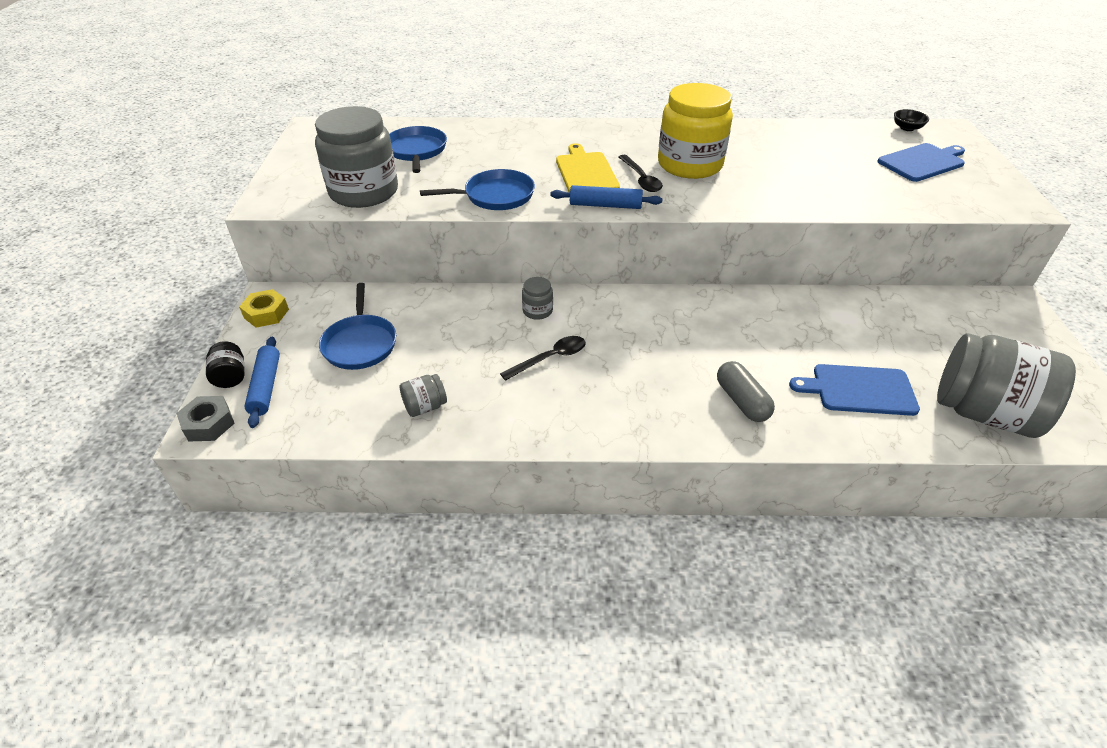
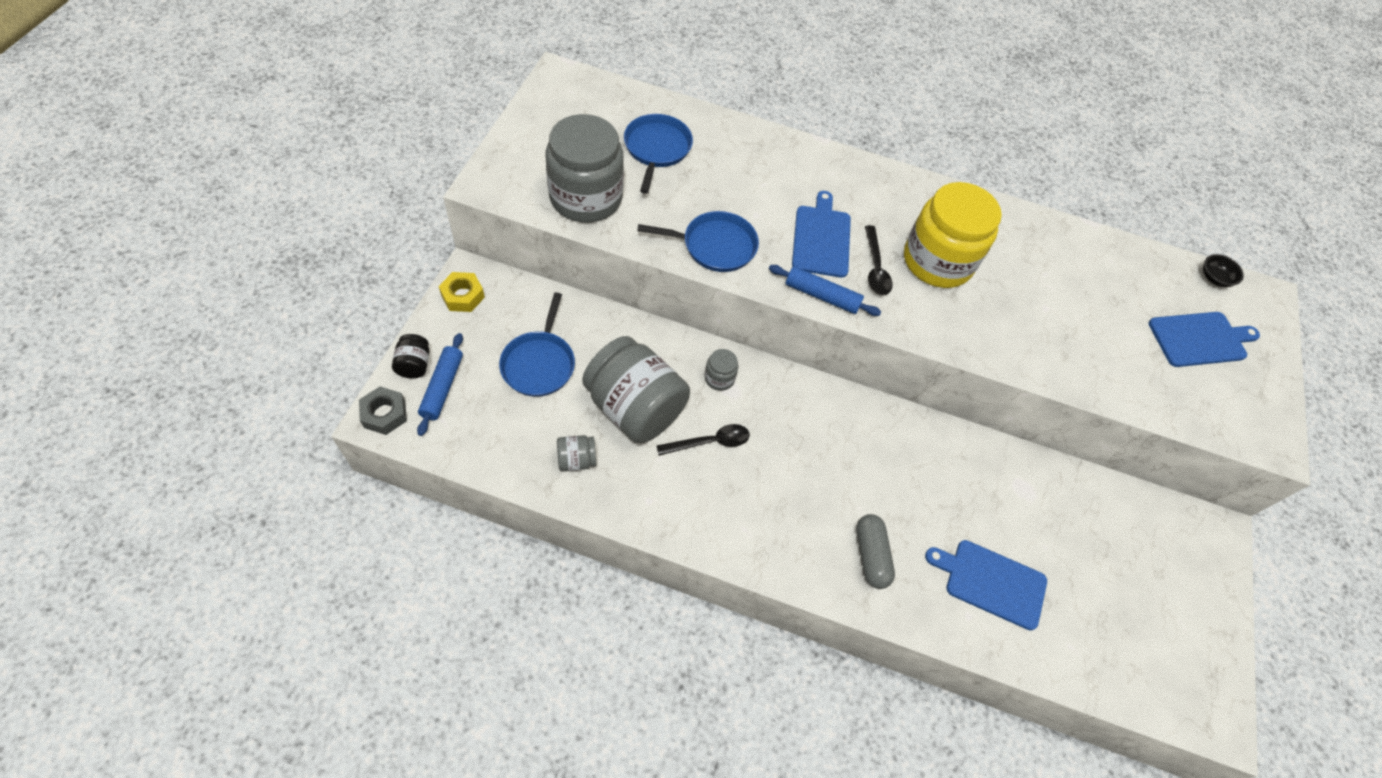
camera: 10 degrees right, 15 degrees up
(586, 172) = (821, 238): yellow cutting board -> blue cutting board
(983, 413) = (1099, 651): grey jar -> grey jar (634, 408)

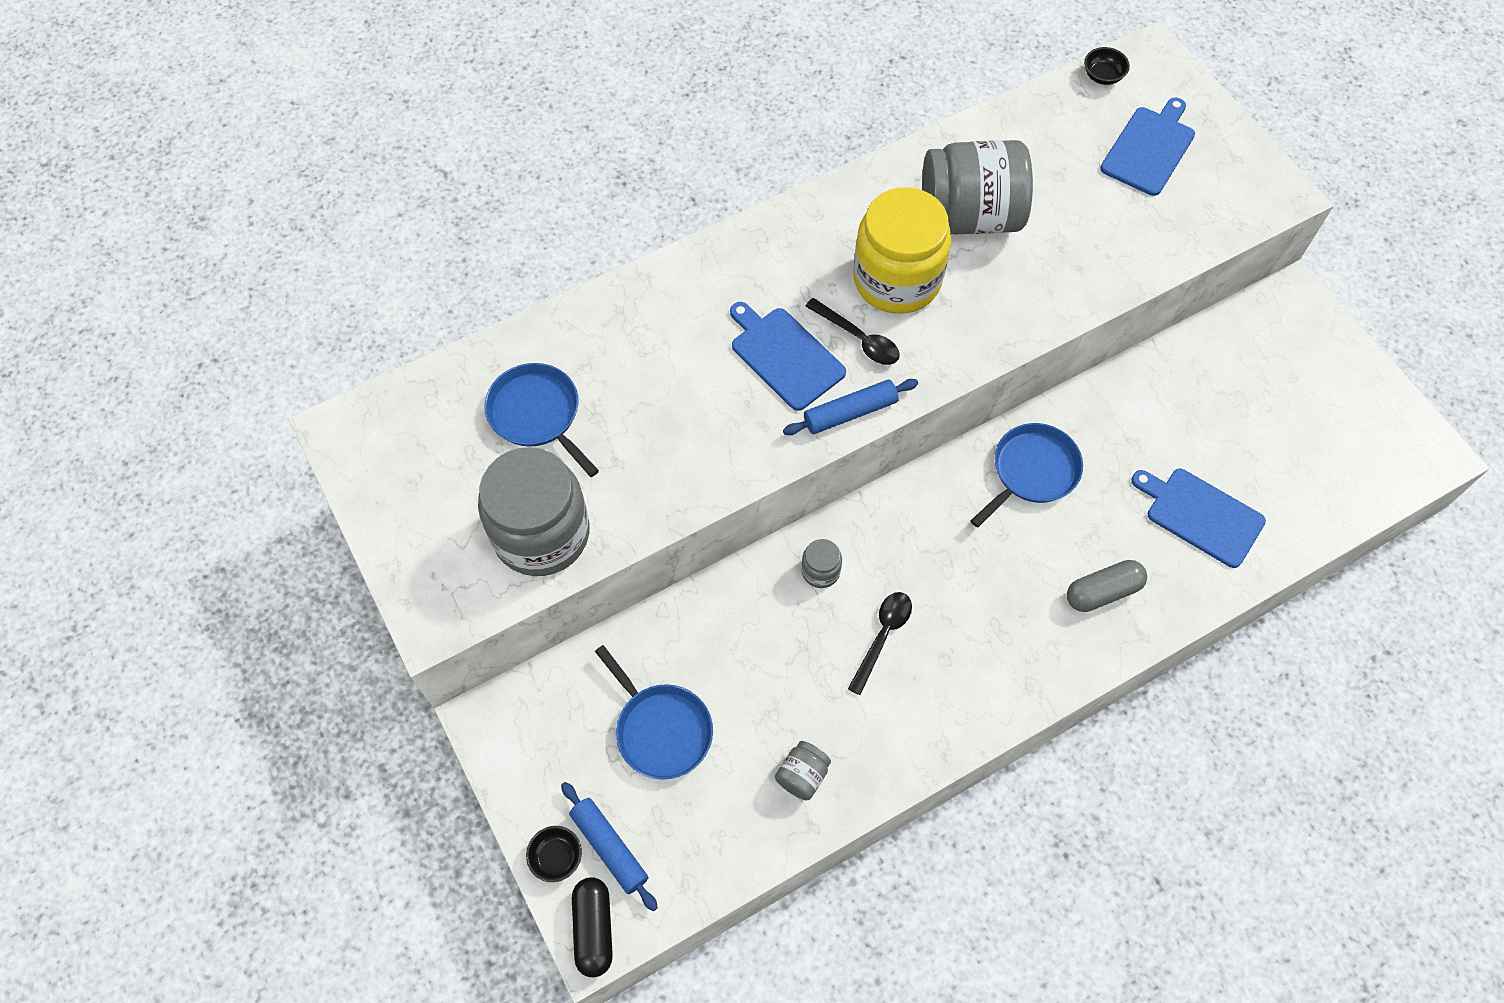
camera: 40 degrees left, 5 degrees up
(385, 414) = (594, 929): grey nut -> black capsule
(414, 365) = (556, 857): black jar -> black bowl
(463, 296) = (509, 746): yellow nut -> none
(634, 408) = (789, 676): grey jar -> grey jar (970, 216)
(715, 246) = (710, 459): blue pan -> blue pan (1032, 471)
(871, 555) = (1102, 592): grey capsule -> grey capsule turned 60 degrees counterclockwise
(991, 582) = (1201, 515): blue cutting board -> blue cutting board turned 60 degrees clockwise

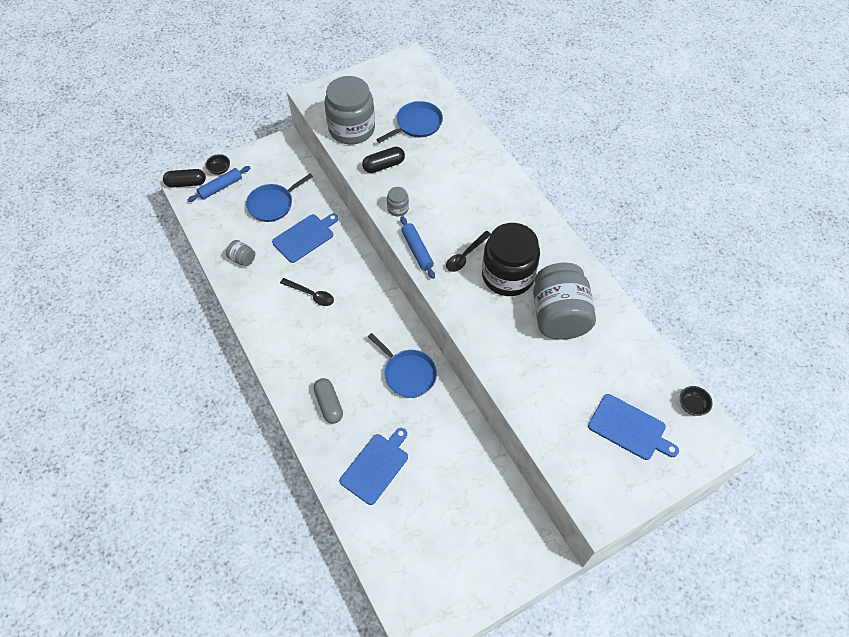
camera: 90 degrees right, 5 degrees down
(645, 471) = (384, 165): none -> black capsule
(785, 356) = (453, 222): blue cutting board -> blue cutting board (305, 237)
(820, 571) = (350, 268): grey jar -> grey jar (398, 208)
(897, 279) = (508, 275): yellow jar -> black jar

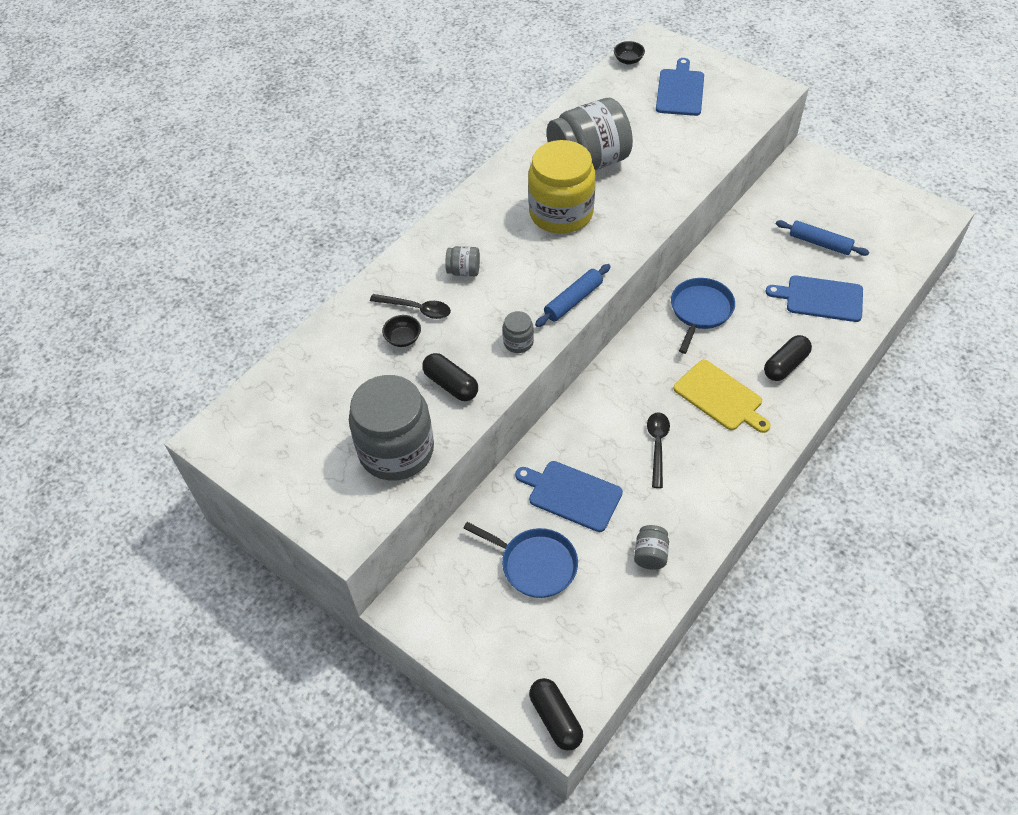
camera: 110 degrees left, 5 degrees down
(219, 169) = (502, 681): black bowl -> black bowl (403, 338)
(220, 187) = (538, 658): blue rolling pin -> blue rolling pin (820, 243)
(326, 348) = (720, 397): none -> yellow cutting board
(329, 404) = (785, 365): grey capsule -> black capsule
(417, 124) = (354, 376): blue pan -> none
(465, 256) = (554, 255): black spoon -> black spoon (416, 309)
(477, 200) = (464, 271): none -> grey jar
(508, 275) = (561, 213): black jar -> yellow jar

